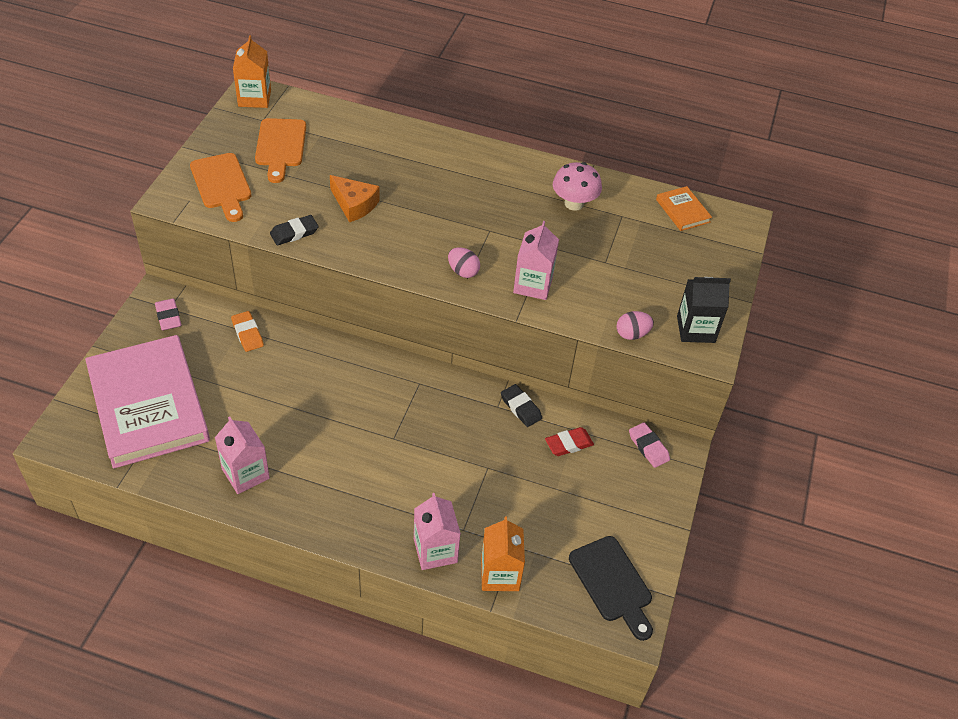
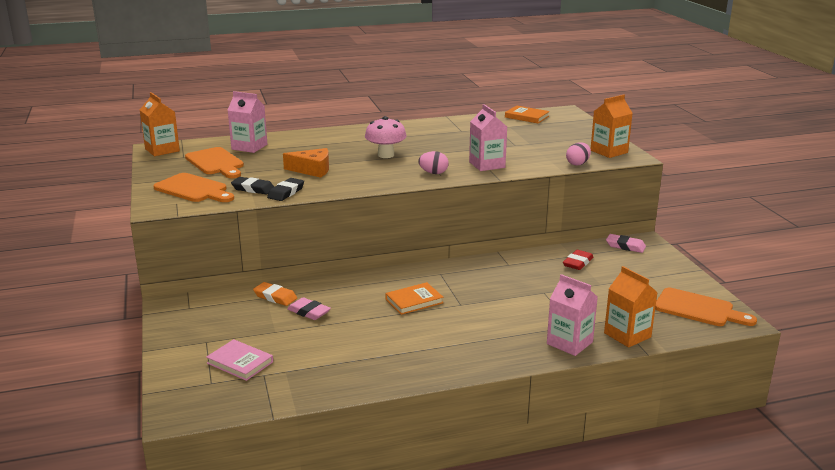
camera: 30 degrees left, 25 degrees down
(148, 405) = (240, 362): pink book -> pink book, size x0.41
(168, 317) = (194, 312): pink eraser -> pink eraser (309, 312)
(245, 474) = (375, 365): pink carton -> pink carton (249, 147)
(357, 409) = (414, 301): none -> orange book
(521, 408) = (524, 259): black eraser -> black eraser (253, 189)
(574, 203) = (459, 131): pink mushroom -> pink mushroom (386, 155)
(612, 583) = (698, 309): black cutting board -> orange cutting board
(695, 329) = (609, 151): black carton -> orange carton

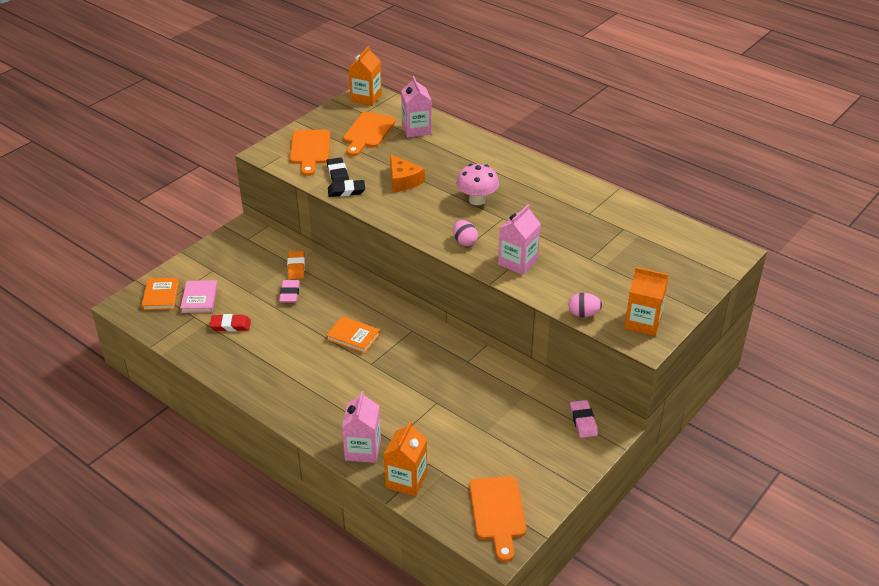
camera: 55 degrees right, 15 degrees up
(526, 117) = (680, 235): orange book -> orange book (160, 296)
(577, 263) = (514, 402): red eraser -> red eraser (230, 325)

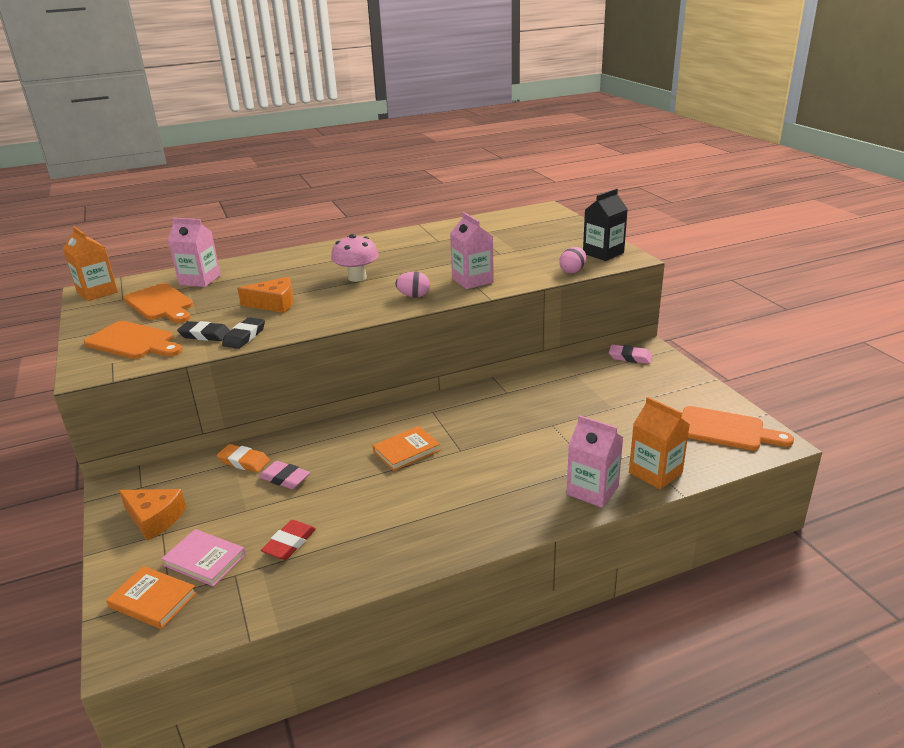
camera: 60 degrees left, 10 degrees down
(223, 260) = (154, 519): none -> orange cheese
(643, 322) = (603, 253): orange carton -> black carton

